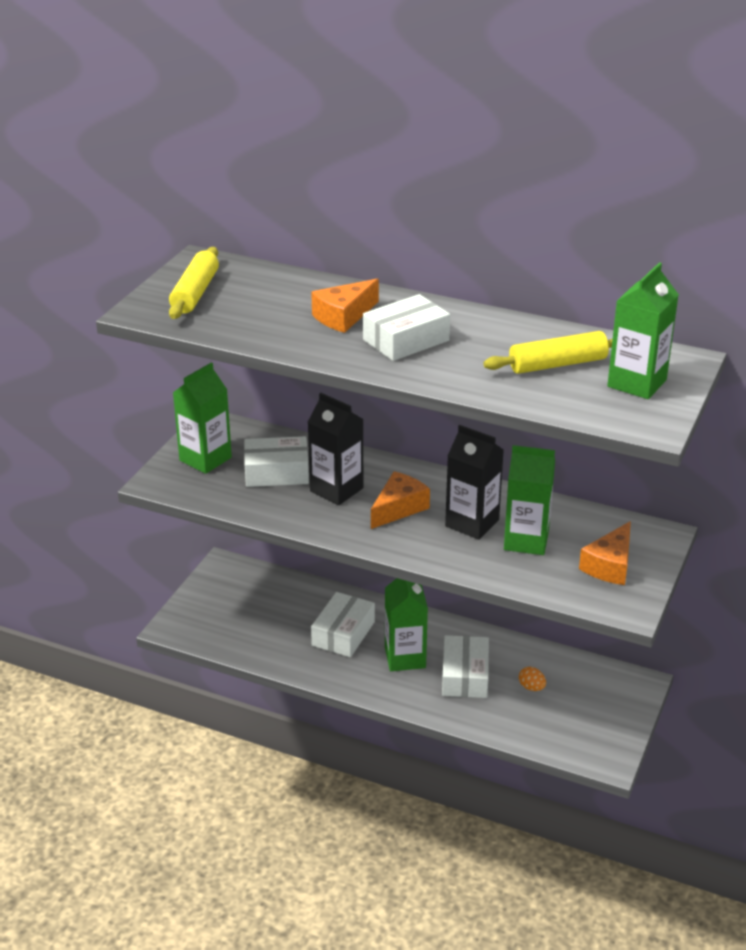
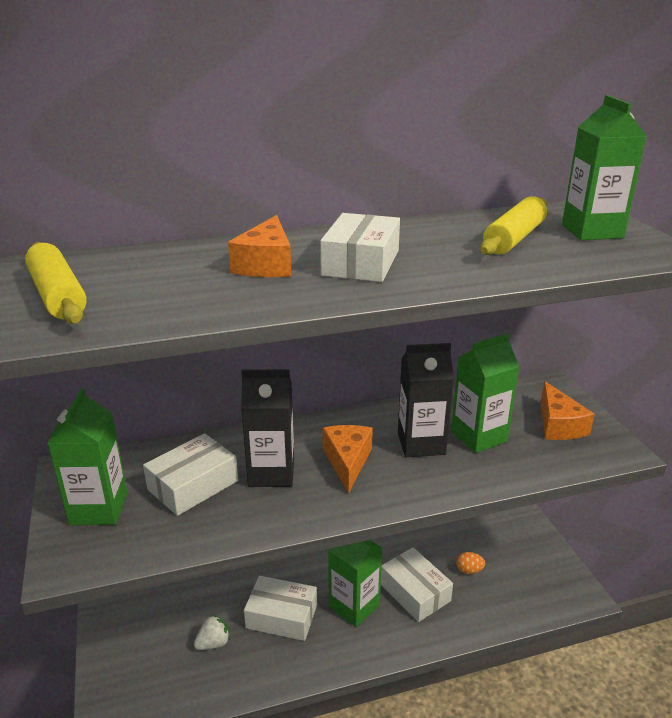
camera: 40 degrees left, 5 degrees down
(278, 623) = (213, 643): none -> white strawberry
(343, 633) = (281, 616): white box -> white box turned 60 degrees counterclockwise

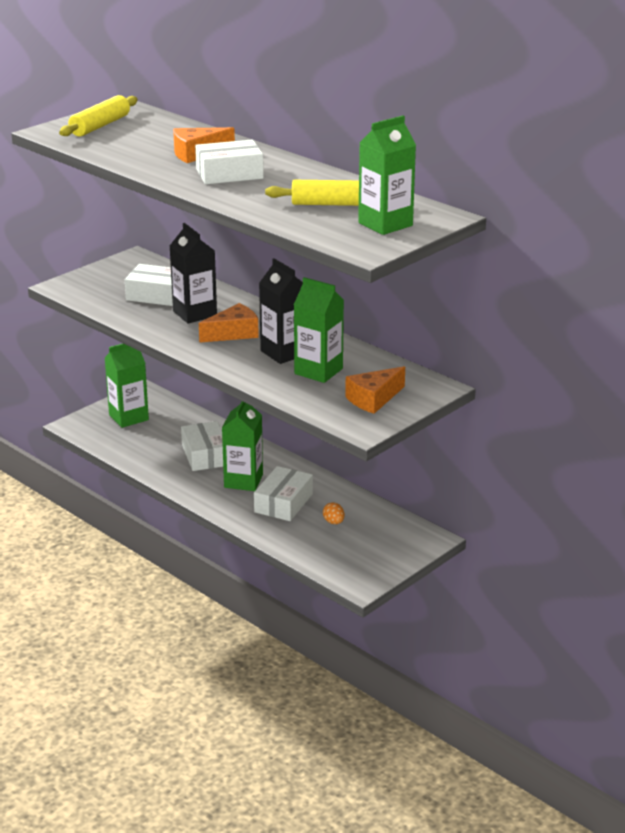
camera: 60 degrees right, 0 degrees up
(99, 509) = (110, 278): green carton -> green carton (128, 417)
(213, 643) = (159, 438): white strawberry -> none

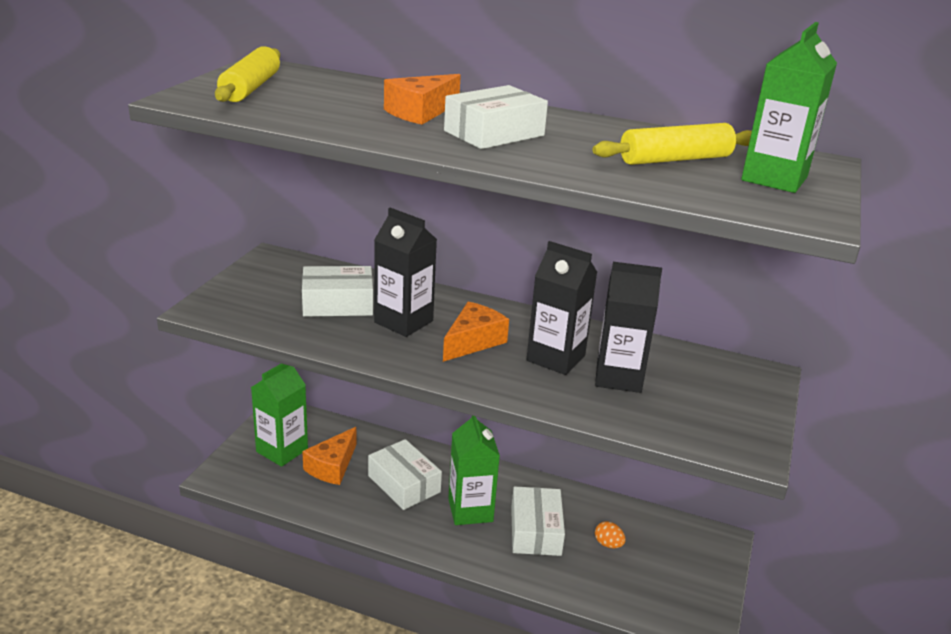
camera: 25 degrees left, 0 degrees up
(318, 371) = (618, 377): green carton -> black carton
(373, 399) = (717, 405): orange cheese -> orange cheese (332, 466)

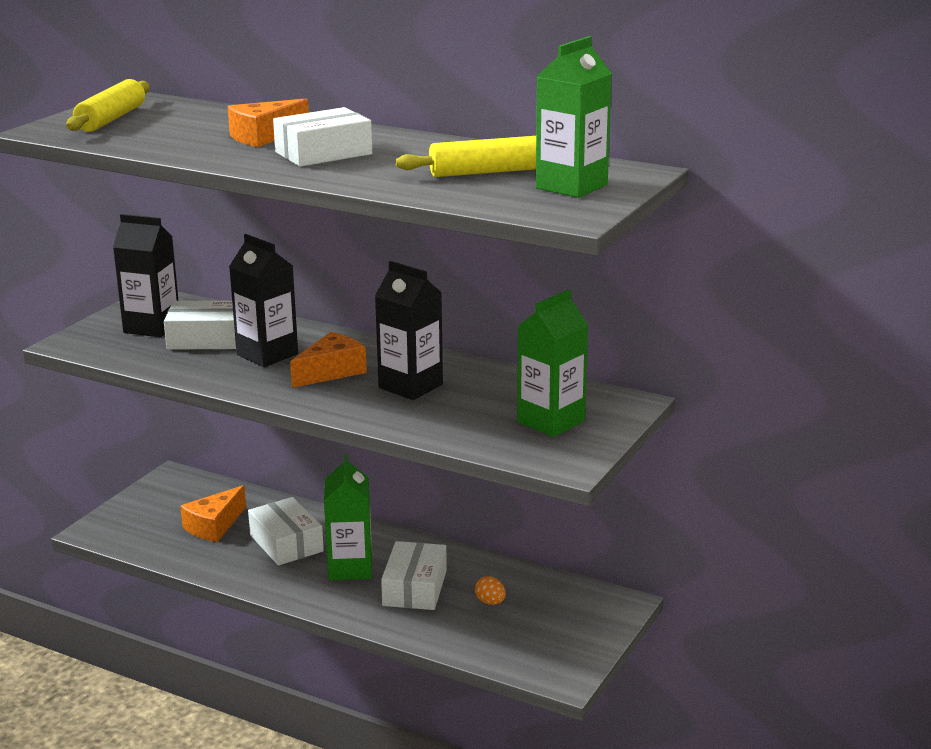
camera: 10 degrees right, 5 degrees down
(282, 450) = (165, 510): green carton -> green carton (551, 421)
(618, 377) = (468, 403): black carton -> black carton (152, 327)

